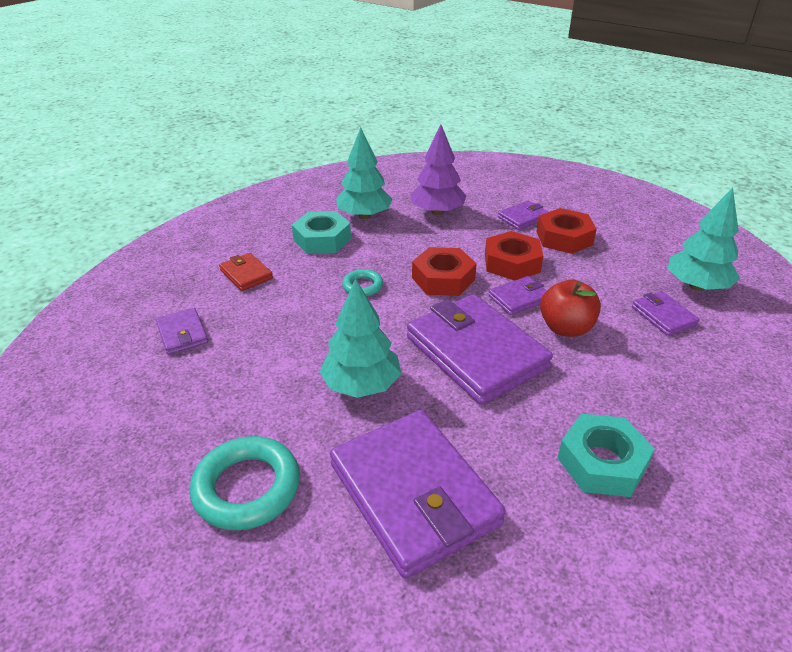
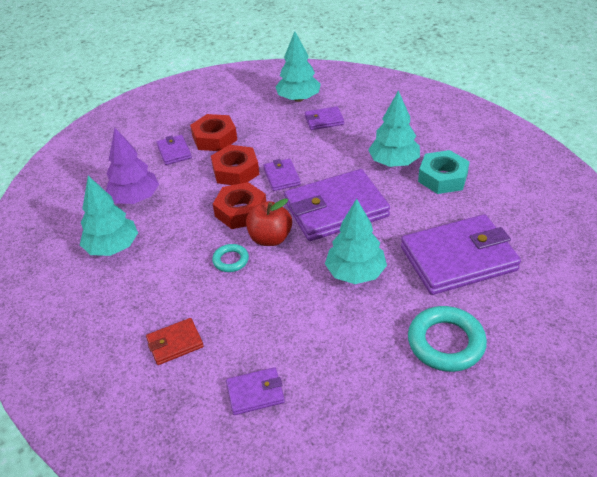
camera: 75 degrees left, 5 degrees up
(322, 239) = (140, 282): turquoise nut -> none
(566, 328) = (322, 163): red apple -> red apple (270, 238)
(608, 399) = (394, 163): none -> turquoise tree

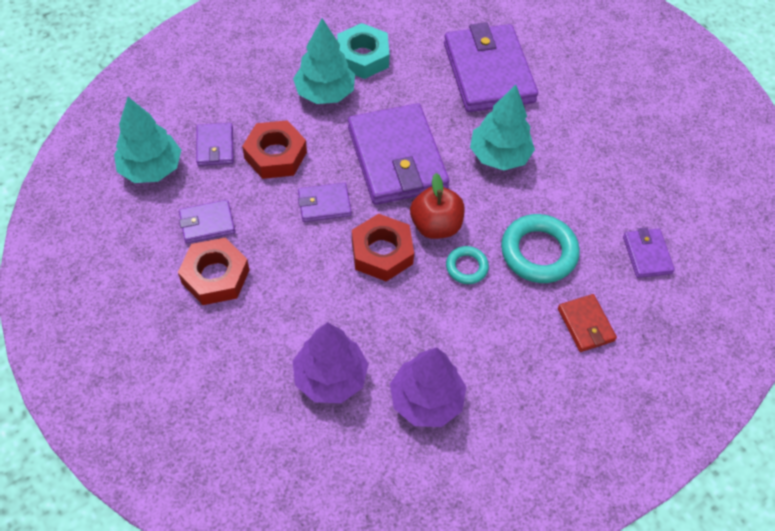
camera: 90 degrees left, 15 degrees up
(113, 247) = (426, 400): turquoise tree -> purple tree
(174, 152) = (233, 329): purple wallet -> purple wallet (207, 223)
(236, 171) = (299, 254): red nut -> red nut (275, 155)
(446, 342) = (591, 104): turquoise ring -> turquoise ring (538, 252)

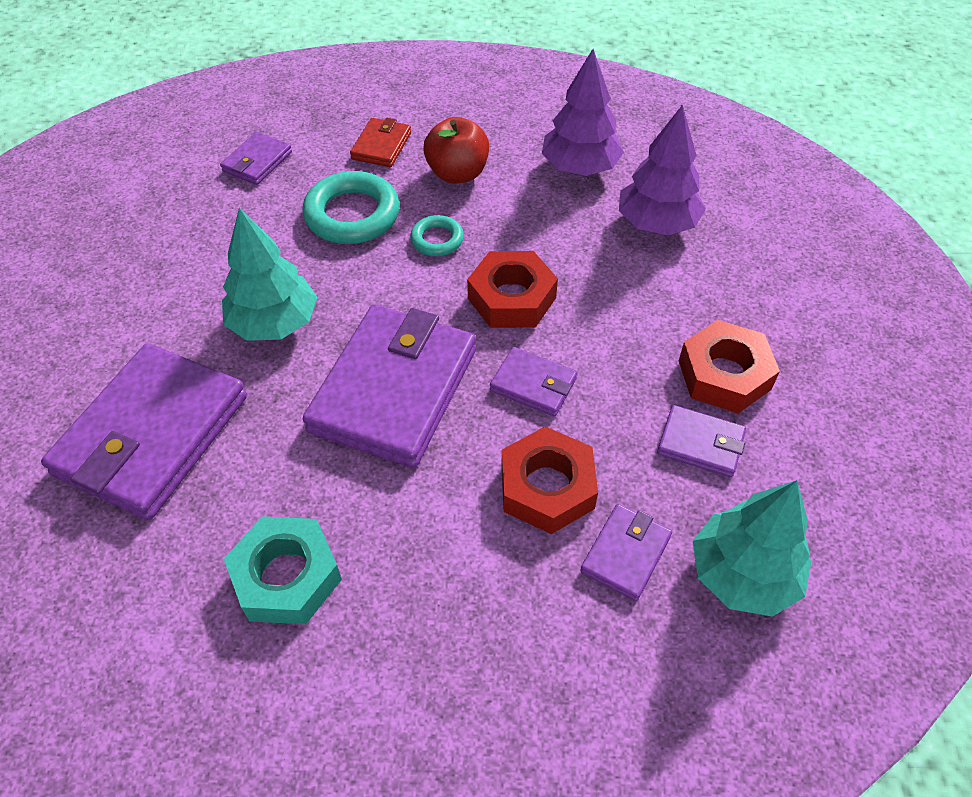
camera: 140 degrees left, 5 degrees down
(325, 93) = (399, 546): turquoise tree -> none
(435, 226) = (427, 292): red apple -> red apple (457, 173)

